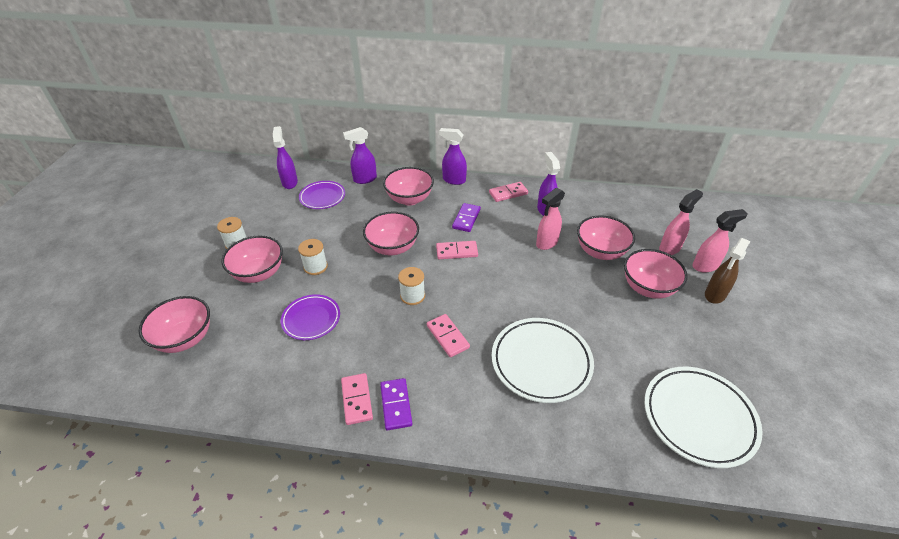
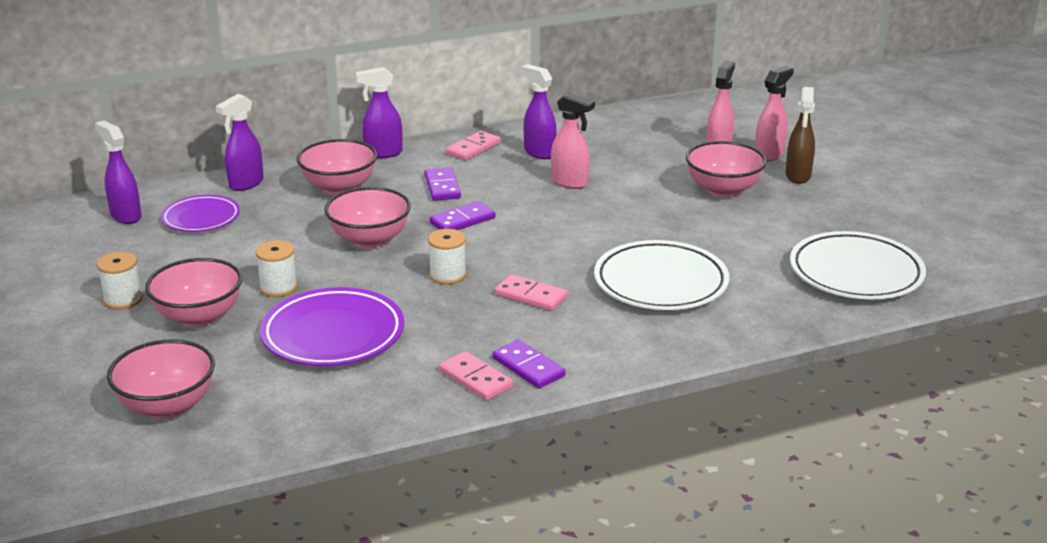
camera: 30 degrees left, 15 degrees down
(311, 319) = (333, 335): purple plate -> purple plate, size x1.60
(457, 251) = (462, 220): pink domino -> purple domino
(546, 243) = (570, 183): pink spray bottle -> pink spray bottle turned 75 degrees counterclockwise
(600, 252) = (642, 173): pink bowl -> none

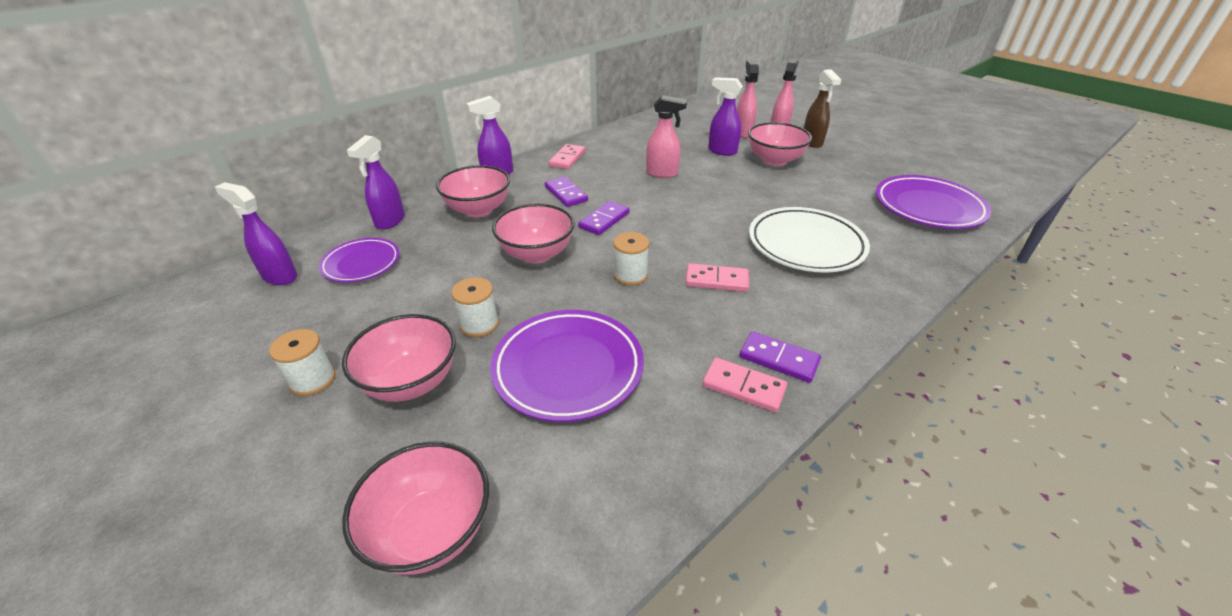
camera: 20 degrees left, 10 degrees up
(539, 152) = (620, 154): purple spray bottle -> purple spray bottle (722, 151)
(856, 273) = (928, 207): white plate -> purple plate

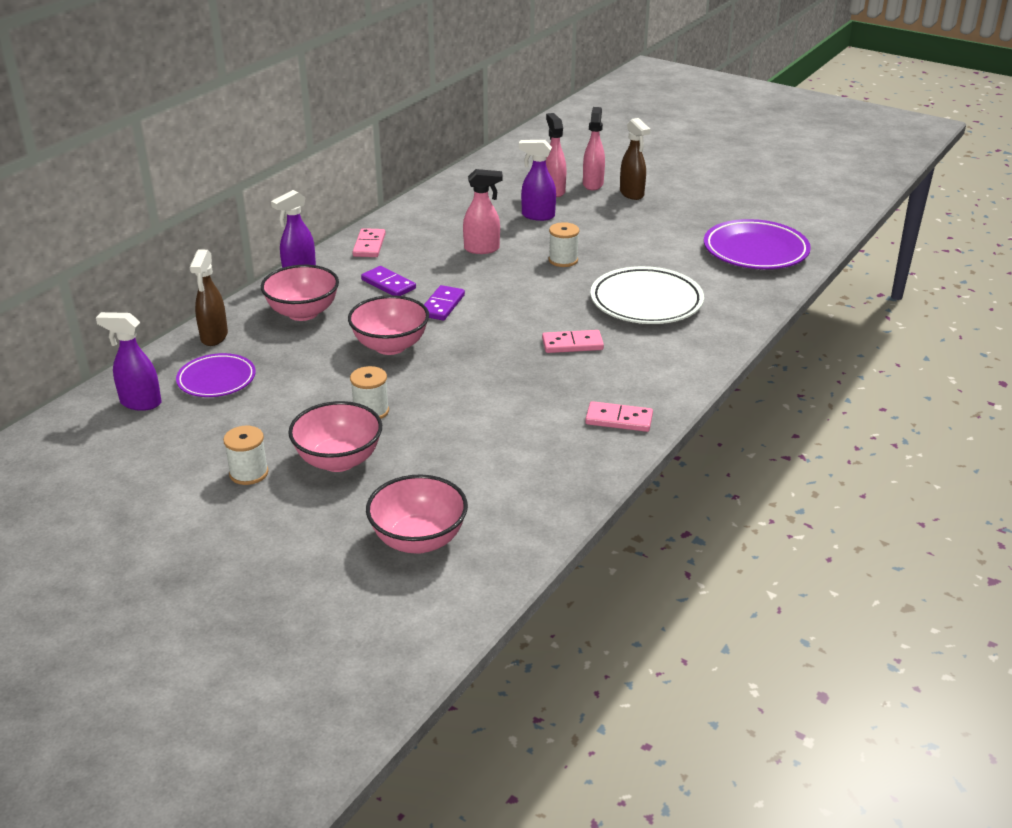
camera: 15 degrees left, 5 degrees down
(389, 221) = (214, 337): purple spray bottle -> brown spray bottle
(568, 368) = (469, 430): purple plate -> none
(630, 275) = (491, 351): white spool -> white spool (563, 260)
(774, 160) = (596, 220): pink bowl -> none
(778, 359) = (642, 396): purple domino -> none

